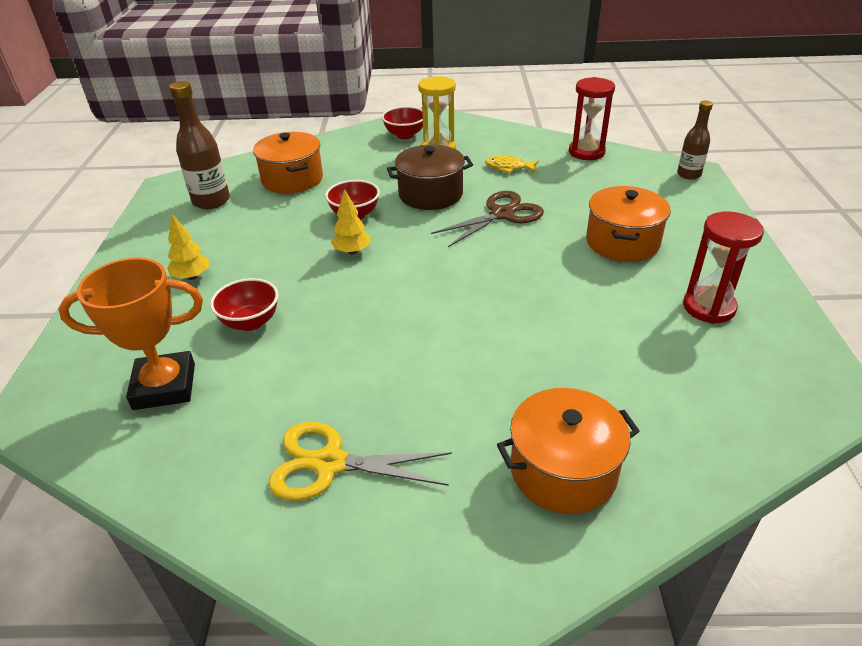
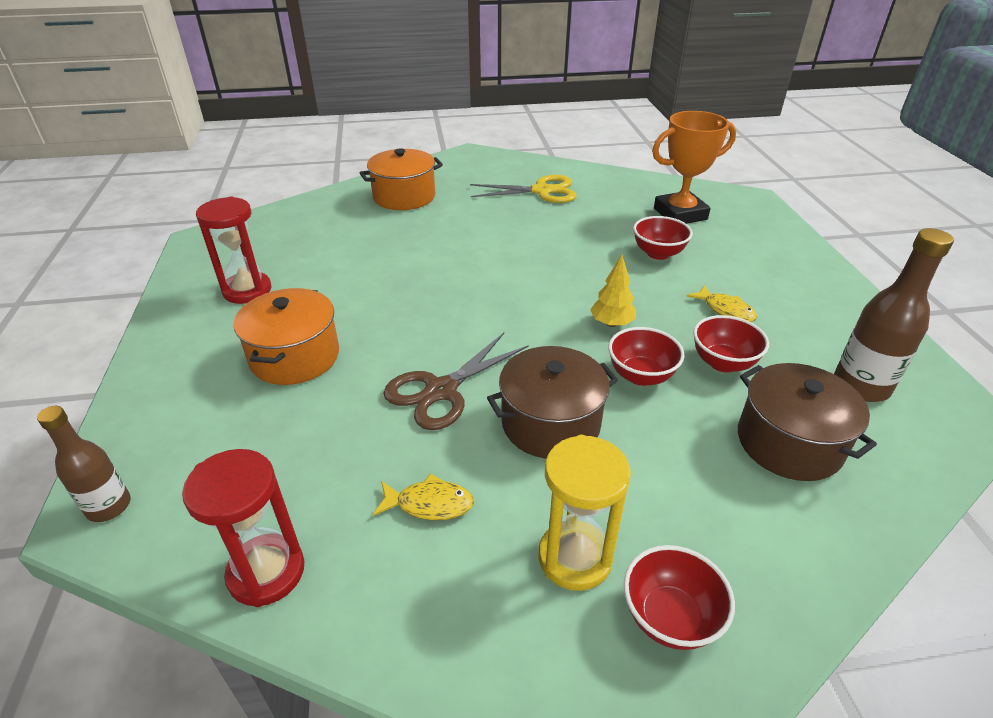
camera: 170 degrees right, 0 degrees up
(192, 277) = (755, 286): yellow tree -> none
(245, 256) = (725, 310): none -> yellow fish
(288, 219) = (723, 363): none -> red bowl
(292, 179) = (789, 443): orange pot -> brown pot

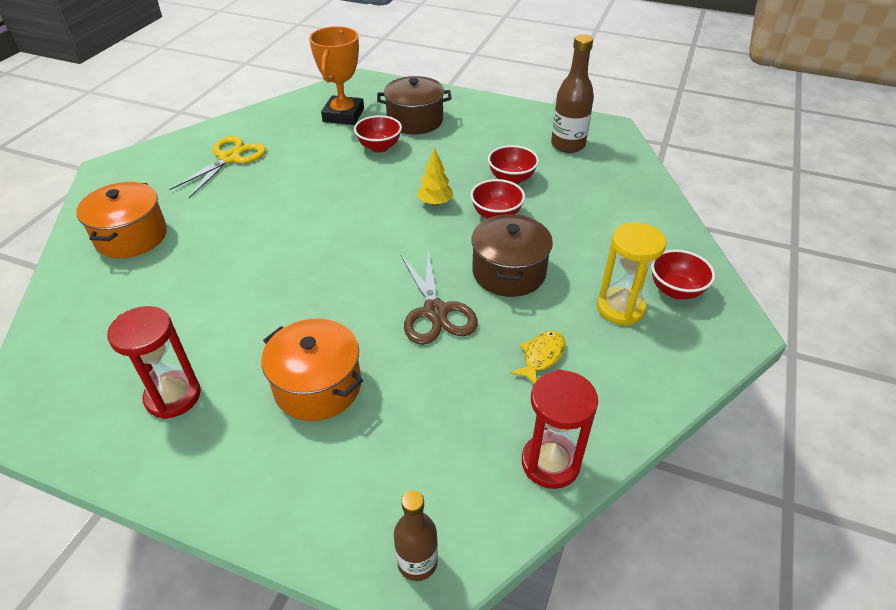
camera: 60 degrees left, 5 degrees up
(725, 310) = (465, 153): yellow fish -> none
(789, 443) = (590, 191): brown pot -> brown pot (415, 120)

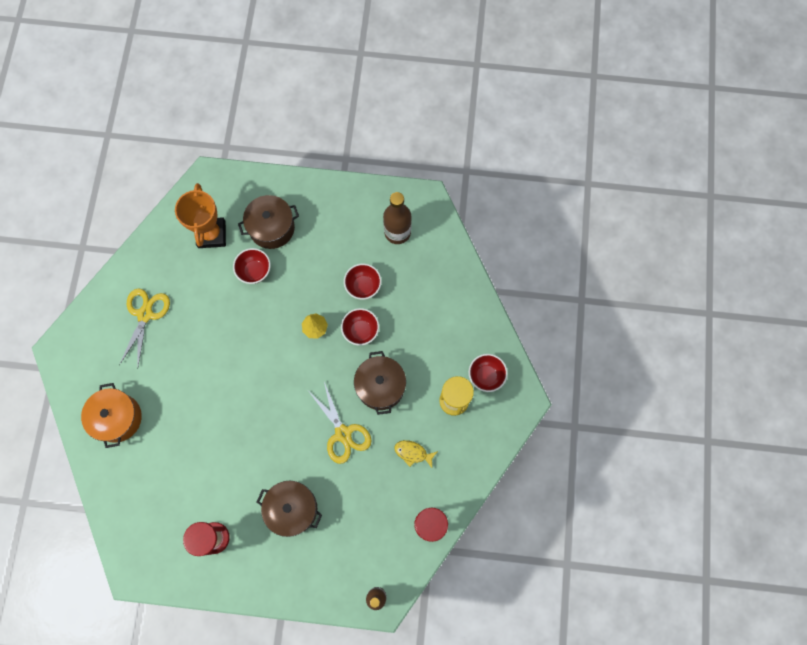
camera: 15 degrees left, 30 degrees up
(318, 386) = (292, 509): orange pot -> brown pot
(435, 311) = (343, 433): brown scissors -> yellow scissors
(541, 357) = (413, 453): yellow fish -> yellow fish turned 90 degrees counterclockwise

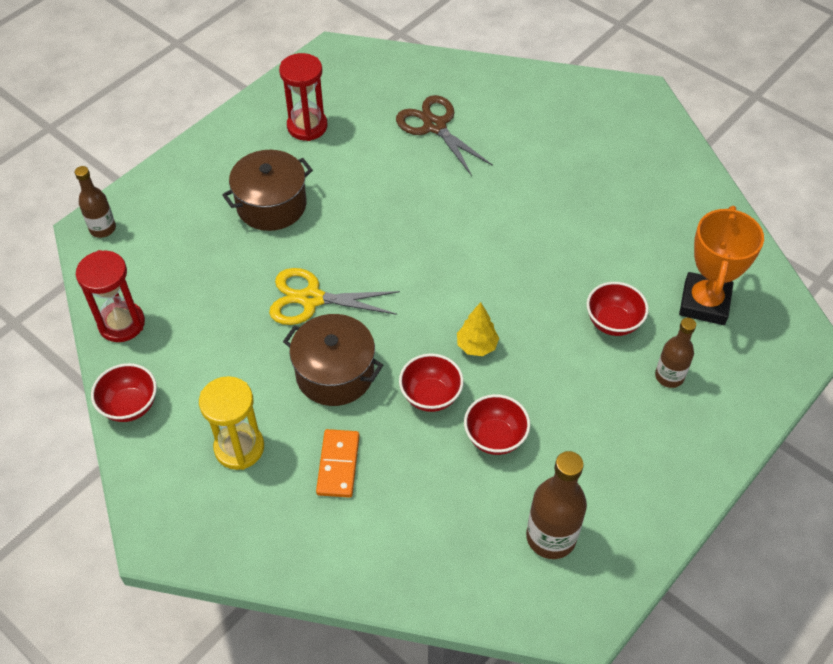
camera: 125 degrees right, 20 degrees down
(118, 418) = (515, 108): orange pot -> none
(145, 314) = (631, 185): yellow scissors -> none
(164, 457) = (435, 126): none -> brown scissors
(212, 234) = (704, 303): orange trophy -> orange trophy turned 75 degrees clockwise
(272, 228) = (669, 376): brown pot -> brown bottle
(413, 453) = (219, 358): yellow fish -> none
(429, 347) = (338, 465): none -> orange domino
(486, 376) = (236, 512): red bowl -> red bowl (130, 406)

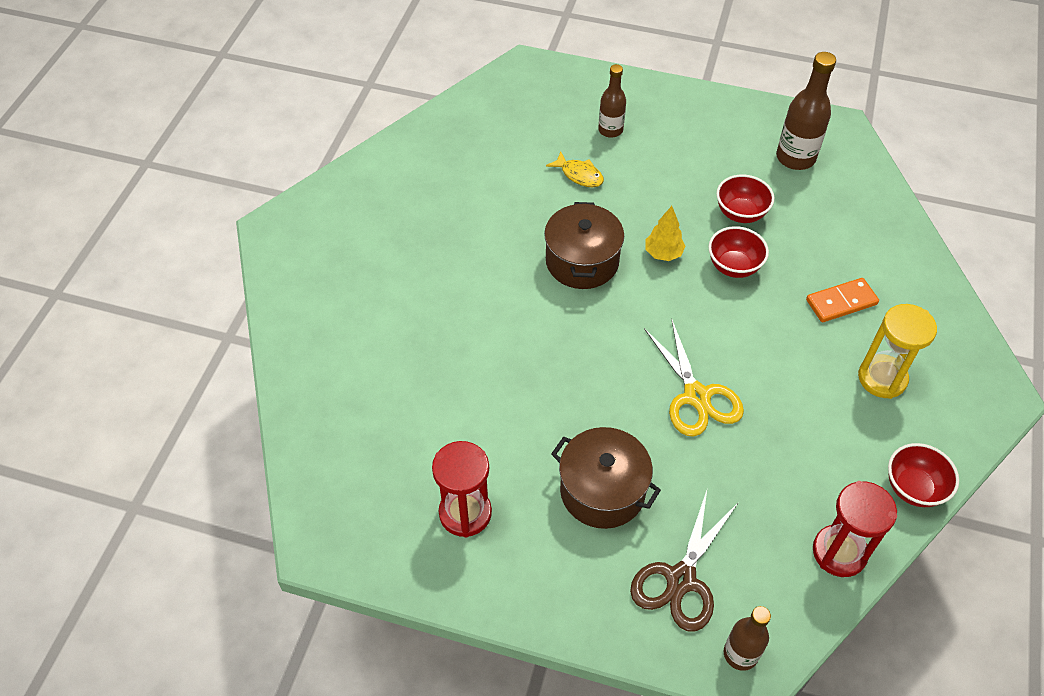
camera: 115 degrees left, 0 degrees up
(335, 373) = (761, 341): brown pot -> brown pot (582, 261)
(435, 126) = (404, 386): brown scissors -> brown scissors (681, 579)
(613, 322) = (579, 175): red bowl -> yellow fish
(704, 303) = (523, 126): orange trophy -> none

